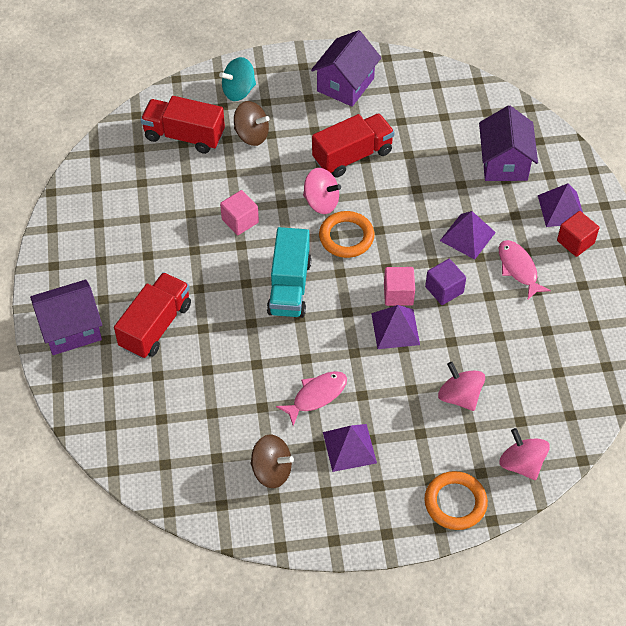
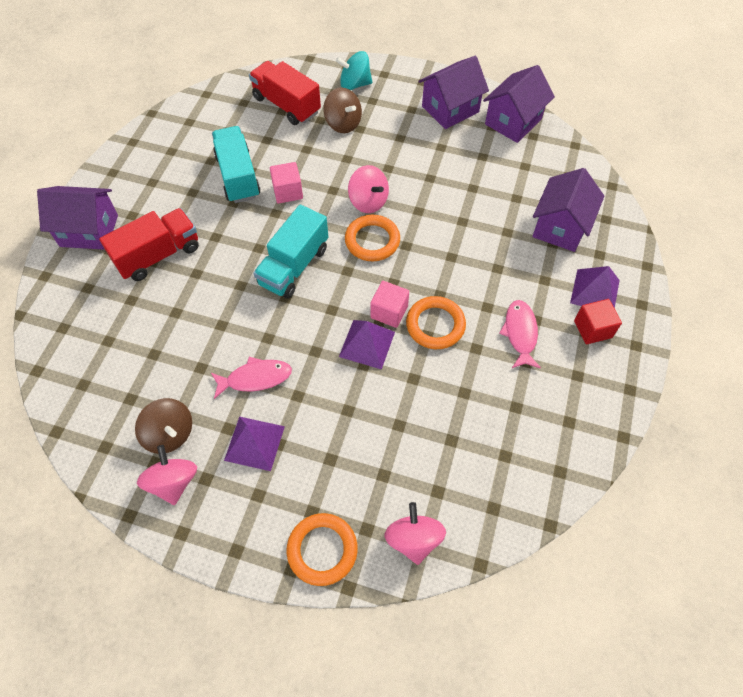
camera: 25 degrees right, 5 degrees up
(182, 224) = (238, 176): none -> turquoise truck
(352, 156) = (420, 171): red truck -> none
(410, 77) = (513, 122): none -> purple house
(444, 290) = (435, 325): purple cube -> orange ring
(459, 396) = (390, 438): pink spinning top -> pink spinning top (173, 482)
(467, 236) = (486, 282): purple pyramid -> none

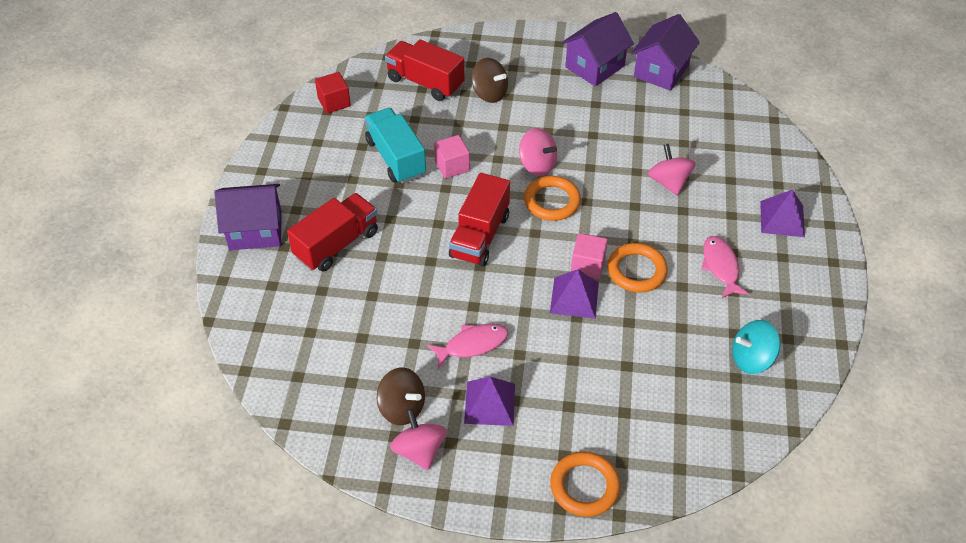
camera: 10 degrees left, 10 degrees down
(294, 266) = (480, 236): turquoise truck -> red truck
(354, 84) = (490, 54): turquoise spinning top -> turquoise spinning top (751, 359)
(413, 539) = (669, 463): pink spinning top -> pink spinning top (668, 182)
(560, 227) = (733, 164): purple house -> none
(592, 329) = (789, 253): red cube -> red cube (334, 102)

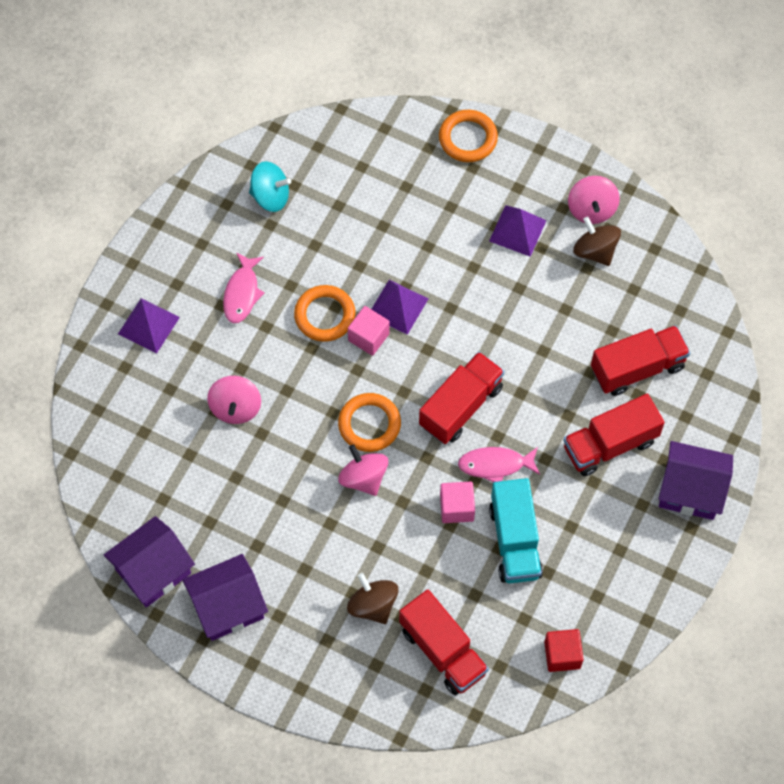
camera: 160 degrees left, 15 degrees up
(328, 311) = (637, 368): none -> red truck
(472, 345) = (512, 290): pink fish -> pink fish (495, 465)

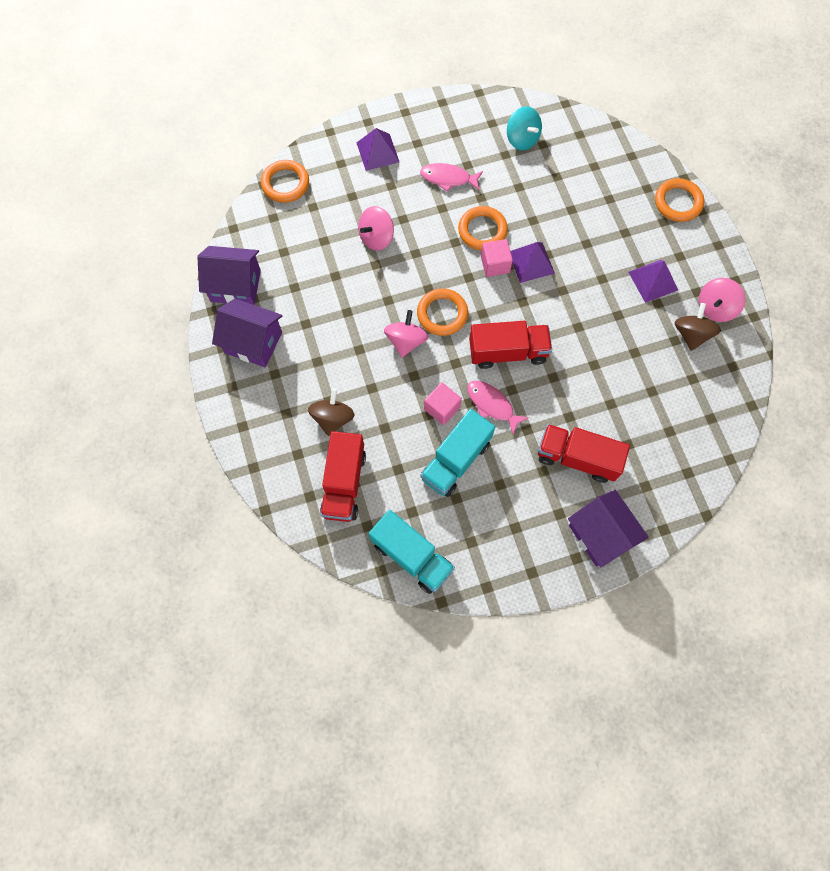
camera: 45 degrees right, 5 degrees up
(93, 433) = (285, 183): none -> orange ring
(242, 293) = (448, 178): pink fish -> pink fish turned 45 degrees clockwise
(562, 655) = (411, 556): red cube -> turquoise truck
(637, 368) = (644, 428): red truck -> none

